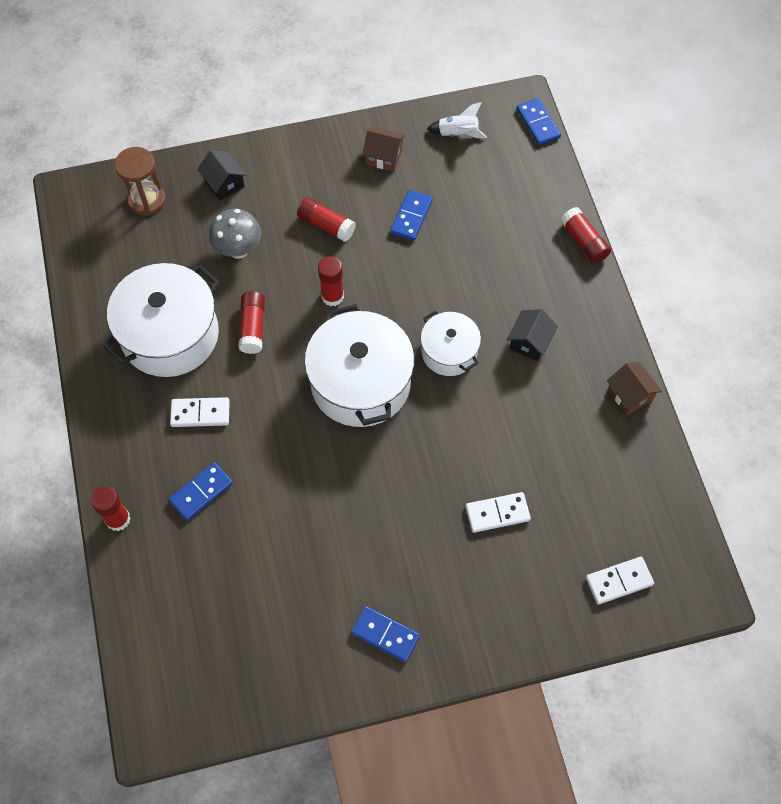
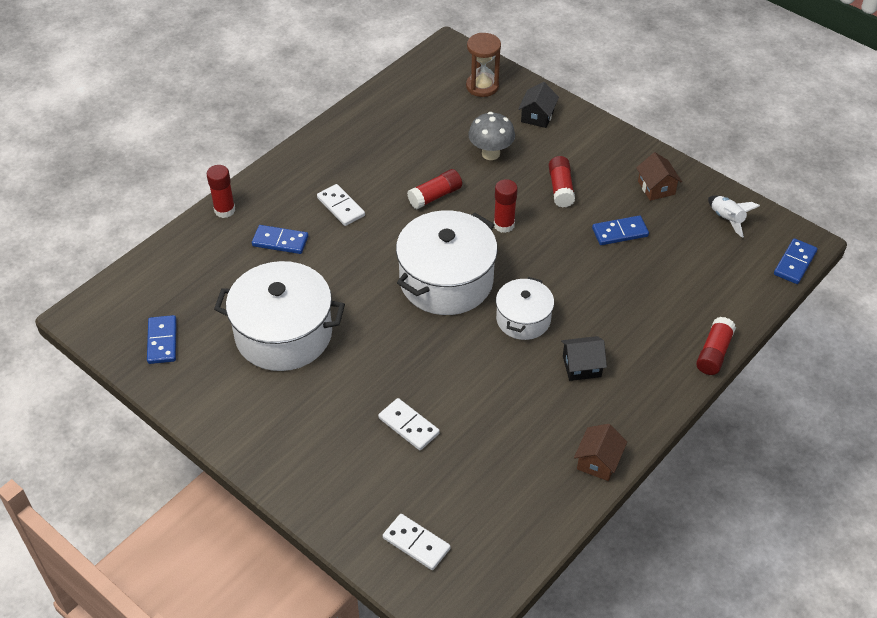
camera: 55 degrees right, 15 degrees down
(170, 334) = (388, 157): white pot -> white pot (283, 334)
(385, 634) = (250, 408): blue domino -> blue domino (162, 341)

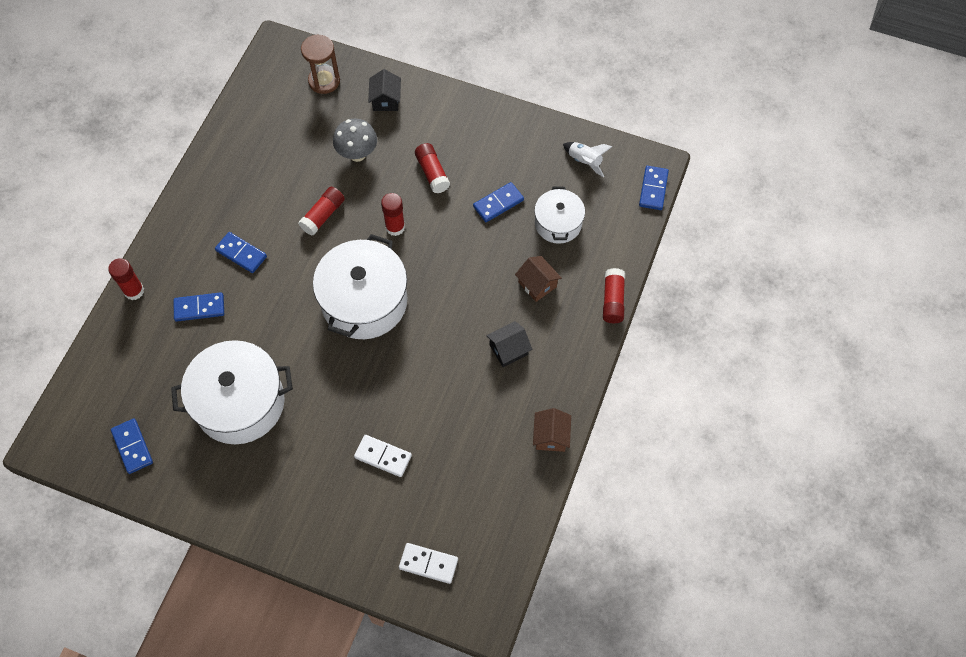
camera: 20 degrees left, 15 degrees up
(340, 207) = (241, 254): white domino -> blue domino
(523, 319) = (444, 319): white pot -> white pot (558, 223)
(656, 188) = (515, 146): brown house -> brown house (537, 284)

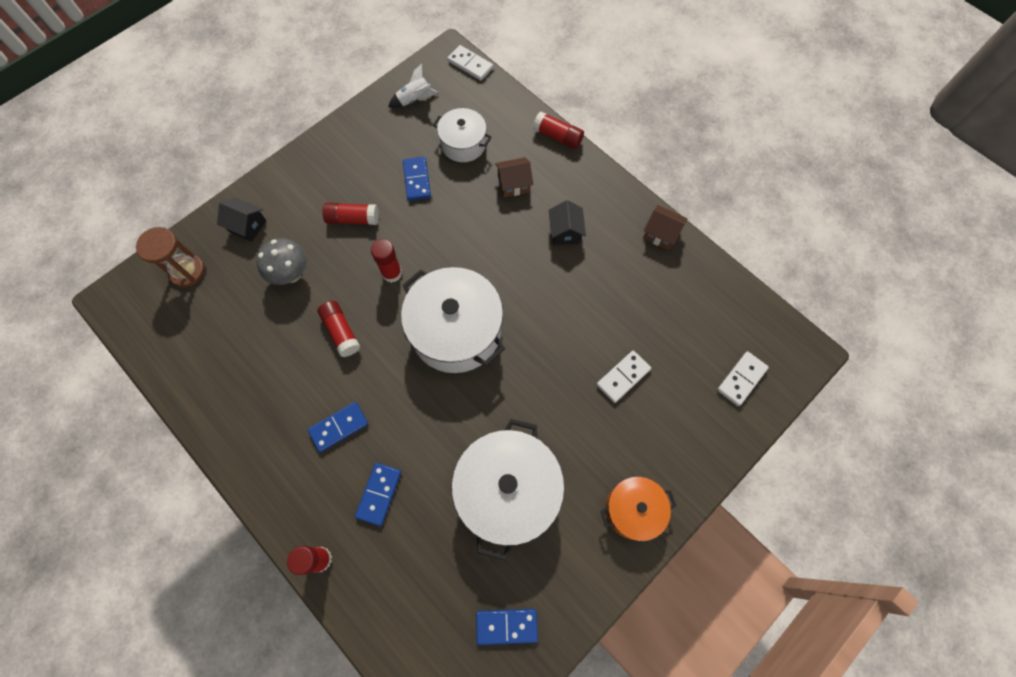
camera: 65 degrees left, 5 degrees up
(263, 510) = (633, 510): none -> orange pot
(653, 189) = (470, 65): blue domino -> white domino

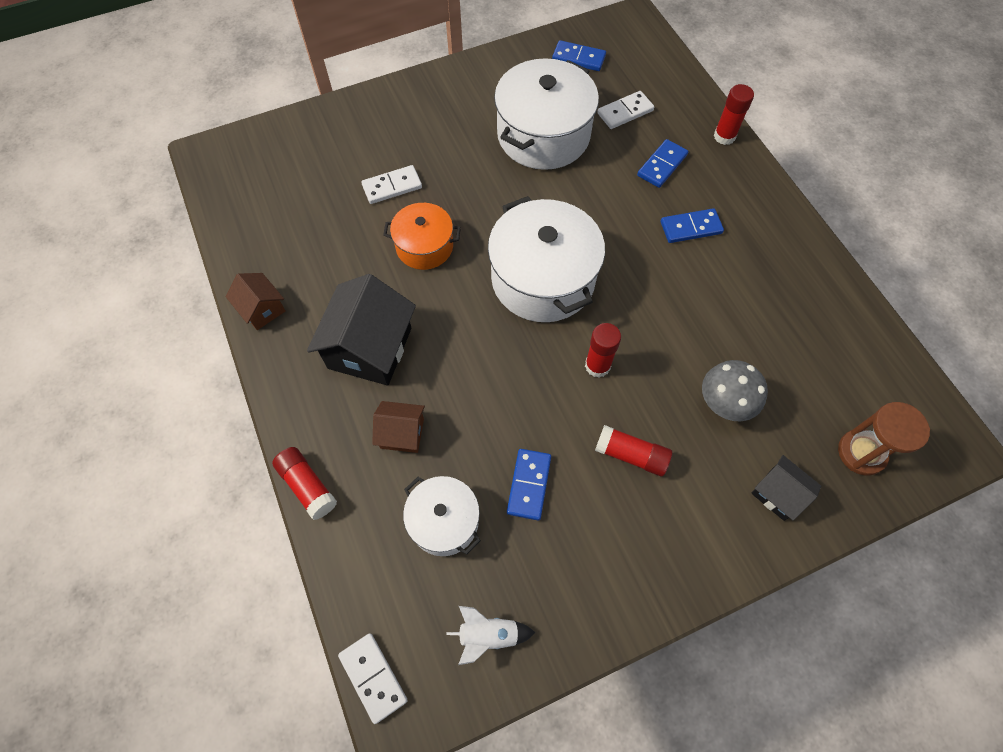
camera: 160 degrees left, 5 degrees down
(341, 332) = (672, 317): red glue stick -> none
(565, 232) = (370, 348): black house -> black house, size x1.87
(633, 510) = (441, 94): orange pot -> orange pot (424, 246)
(741, 379) = (282, 152): white domino -> white domino (625, 112)

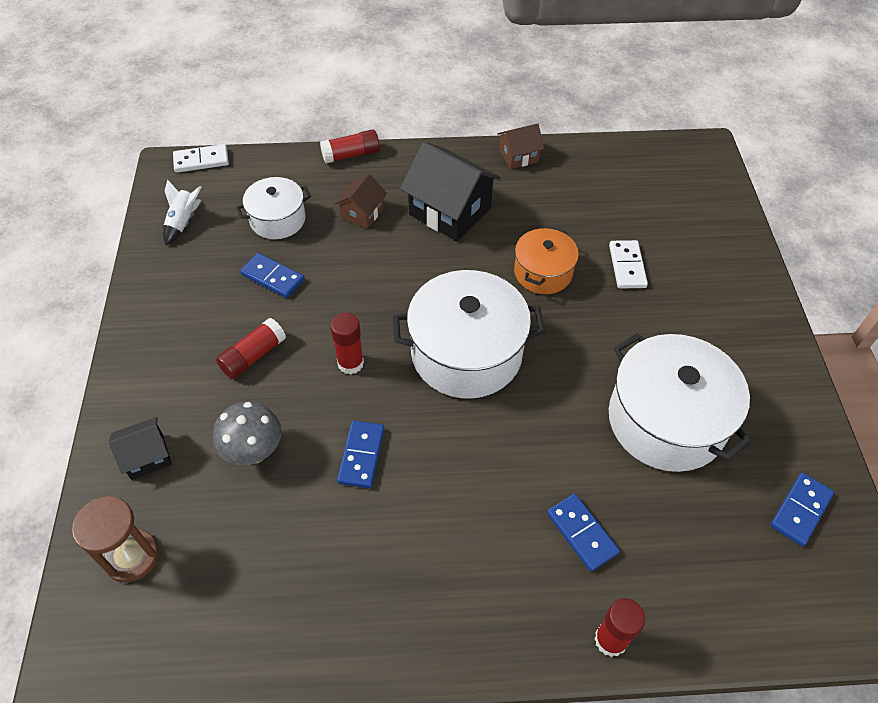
camera: 110 degrees right, 10 degrees down
(625, 112) = (685, 528): white domino -> none
(691, 227) = (476, 522): blue domino -> blue domino (361, 455)

